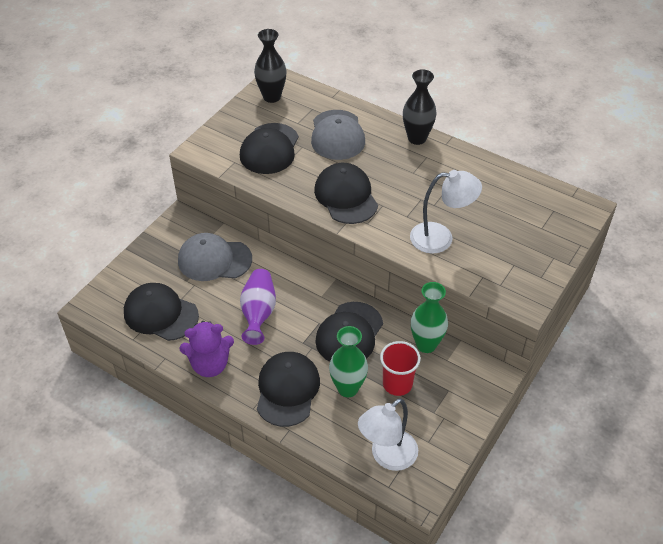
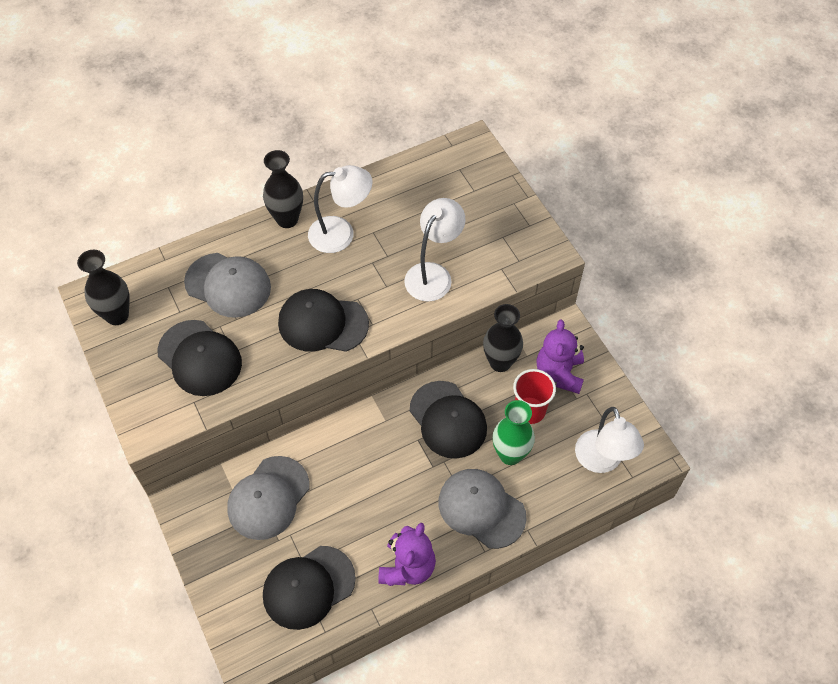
camera: 60 degrees left, 10 degrees up
(258, 313) = (370, 489): purple vase -> none
(287, 390) = (481, 509): black cap -> grey cap
(426, 344) = (500, 362): green vase -> black vase
(430, 171) = (341, 233): none -> white lamp
(448, 389) = (559, 373): none -> purple teddy bear

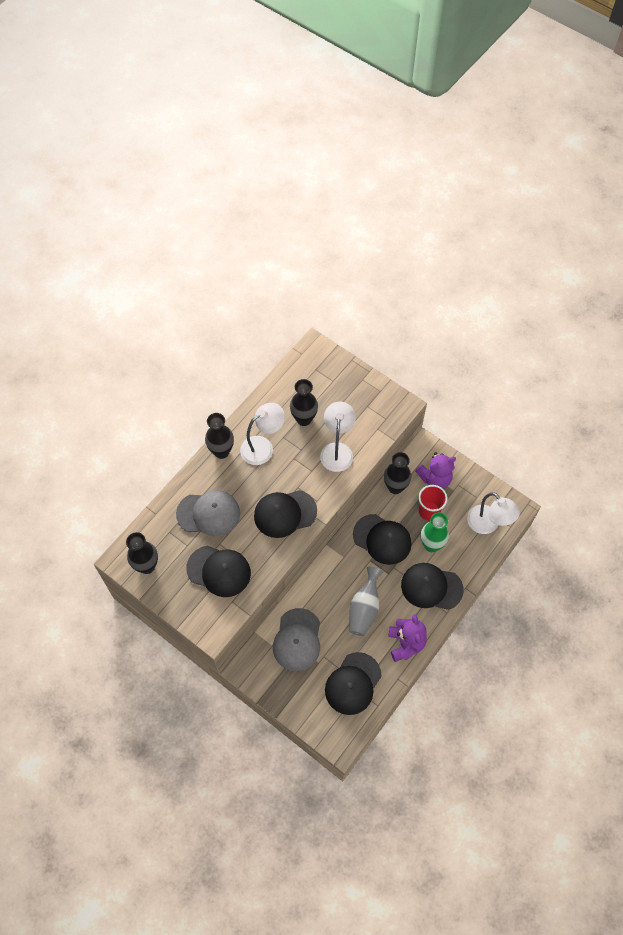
camera: 25 degrees left, 5 degrees up
(377, 497) = (364, 608): none -> grey vase
(411, 221) = (304, 419): none -> black vase
(481, 509) = (431, 587): grey cap -> black cap
(559, 373) = (435, 479): purple teddy bear -> purple teddy bear turned 90 degrees counterclockwise

